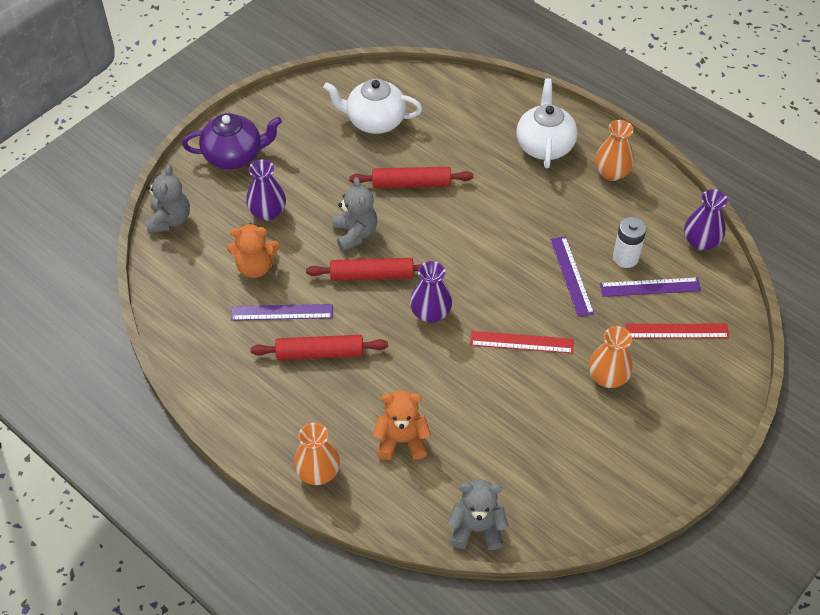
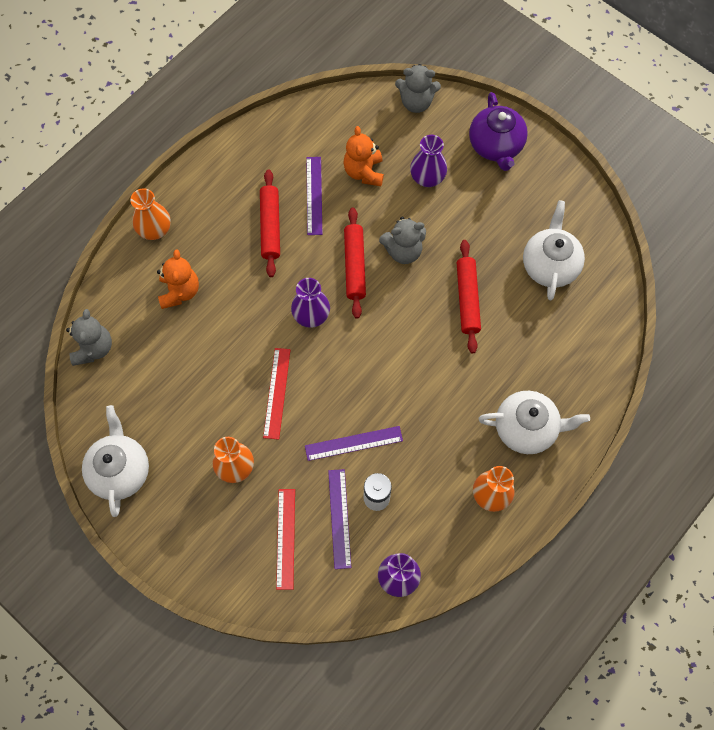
camera: 90 degrees right, 15 degrees up
(624, 488) = (120, 471): none -> white teapot

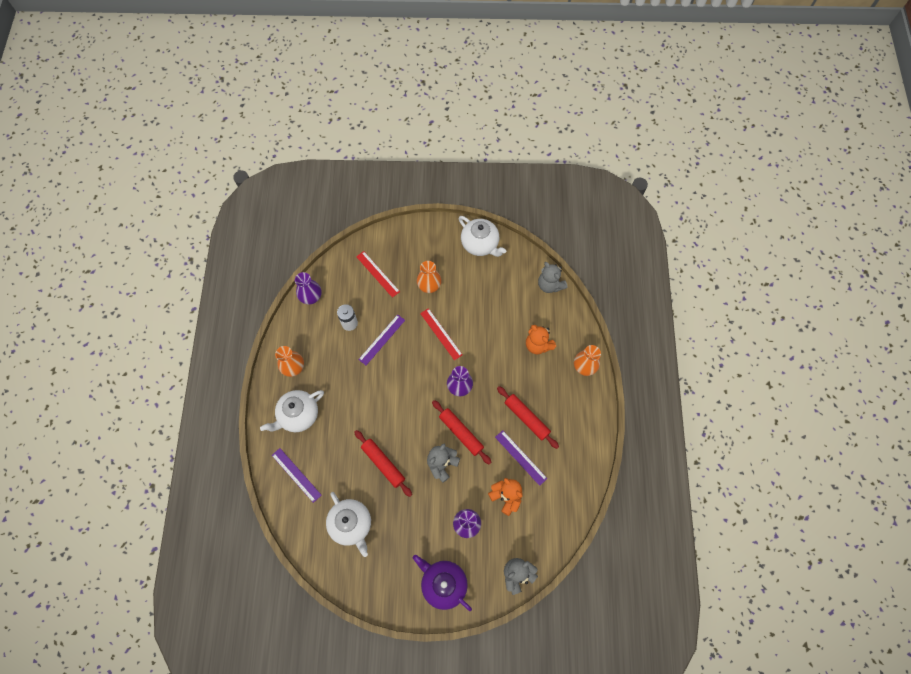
camera: 140 degrees right, 0 degrees up
(339, 518) = (360, 301): purple ruler -> purple ruler (296, 475)

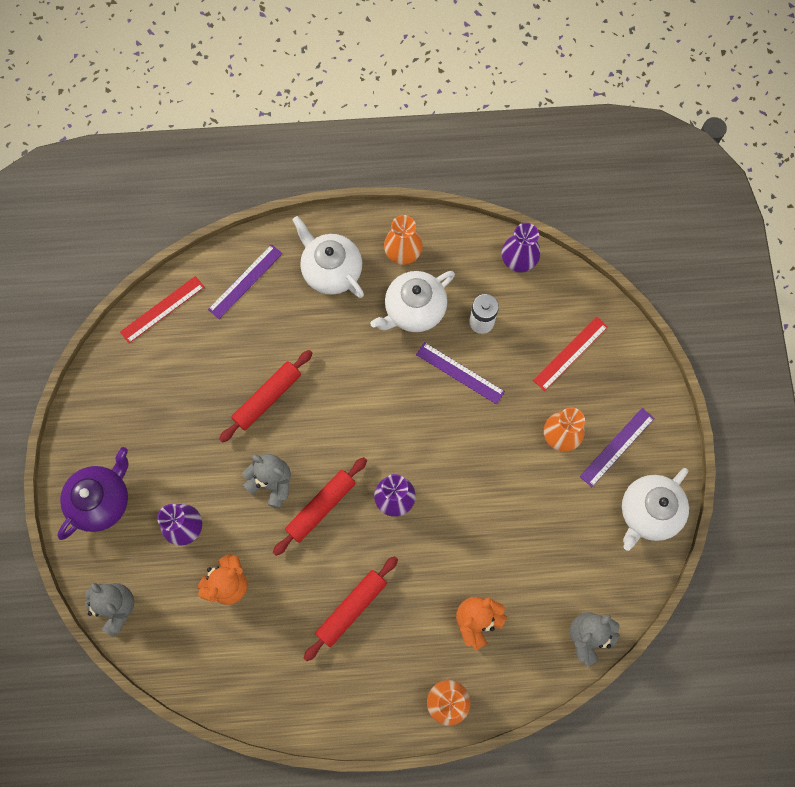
camera: 85 degrees right, 5 degrees up
(351, 524) = (179, 365): white teapot -> white teapot (414, 310)
(441, 334) = (479, 462): red ruler -> red ruler (162, 309)
(520, 457) = (289, 602): purple ruler -> purple ruler (617, 447)

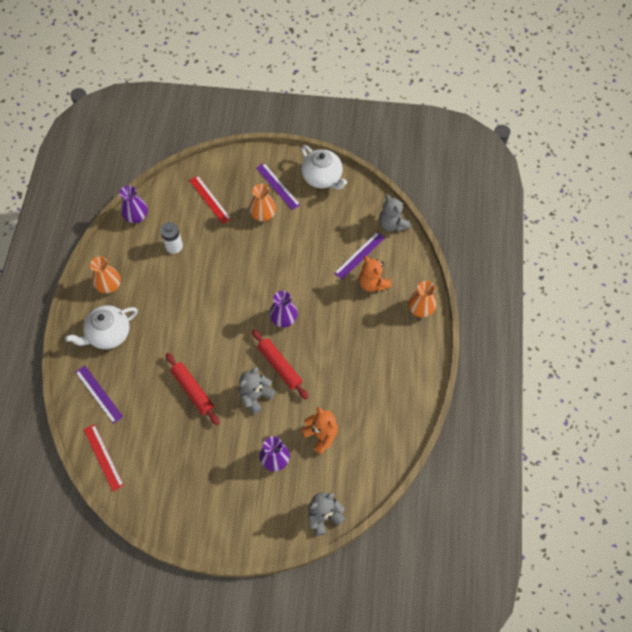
camera: 80 degrees left, 10 degrees down
(102, 500) = (242, 518): purple teapot -> none
(351, 608) = (352, 357): red rolling pin -> none
(414, 310) = (153, 285): white teapot -> none
(460, 373) = (206, 265): purple ruler -> purple ruler (359, 255)

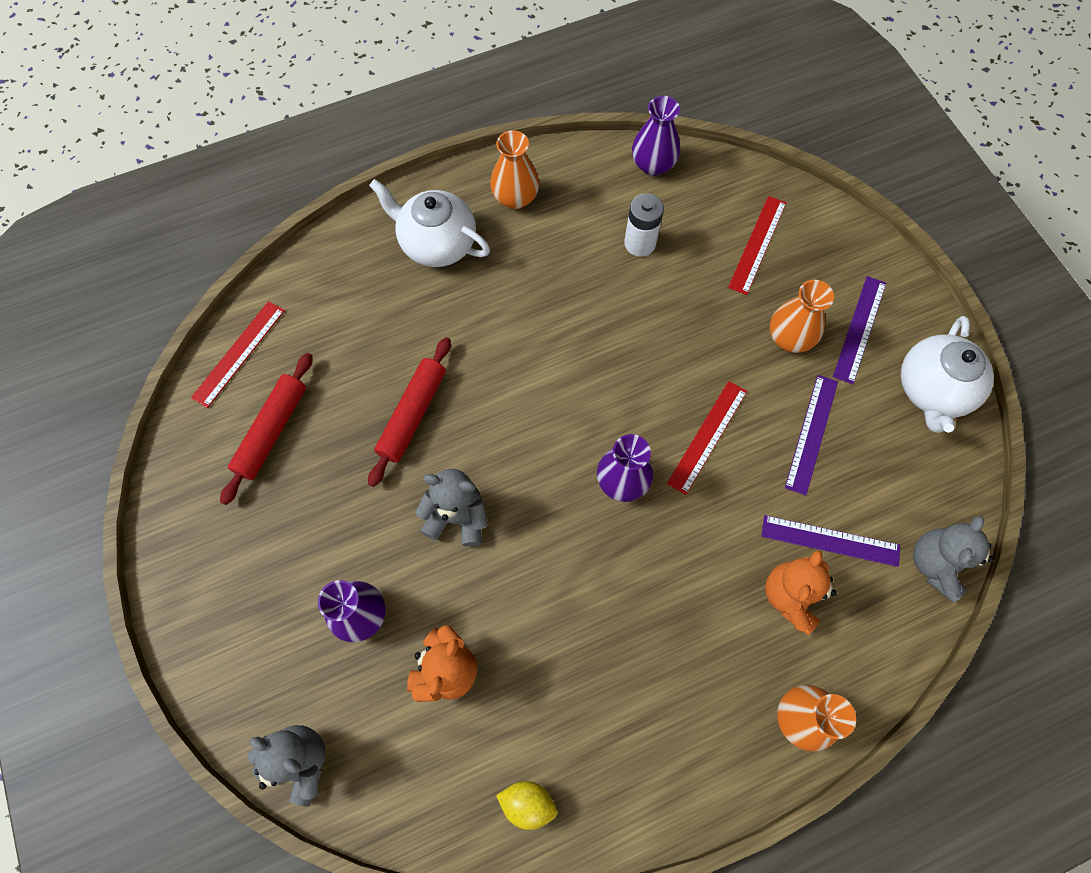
camera: 60 degrees right, 5 degrees up
(99, 394) = (335, 288): purple ruler -> purple ruler (811, 433)
(280, 366) = (533, 525): red rolling pin -> red rolling pin (272, 431)
(286, 274) = (707, 436): none -> red ruler
(394, 430) = (527, 803): none -> yellow lemon

